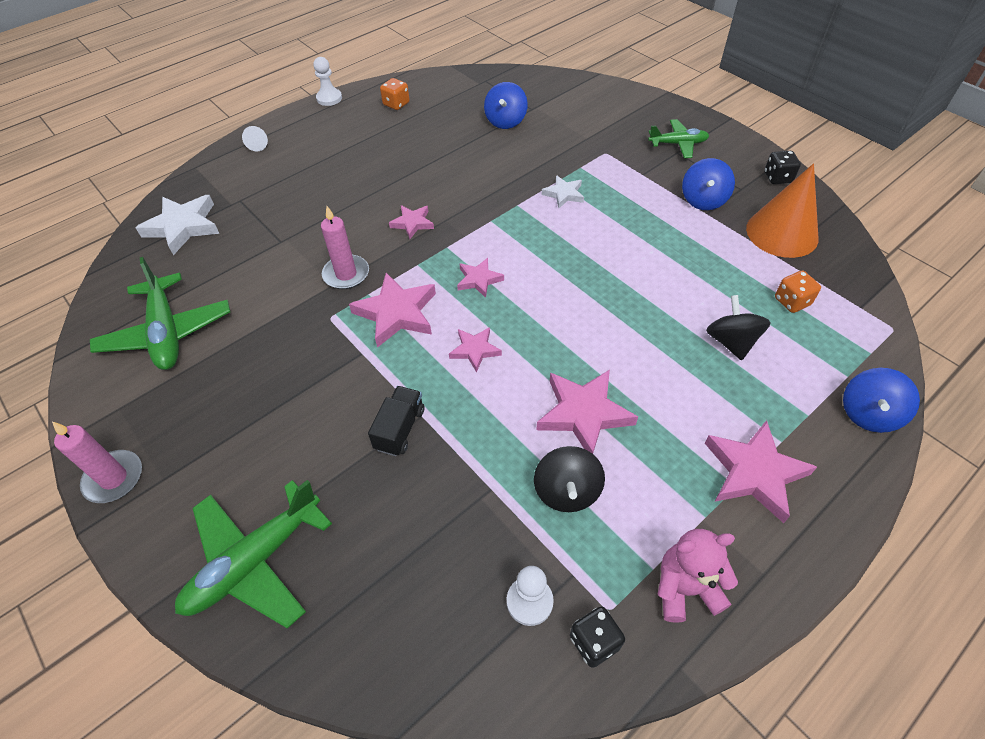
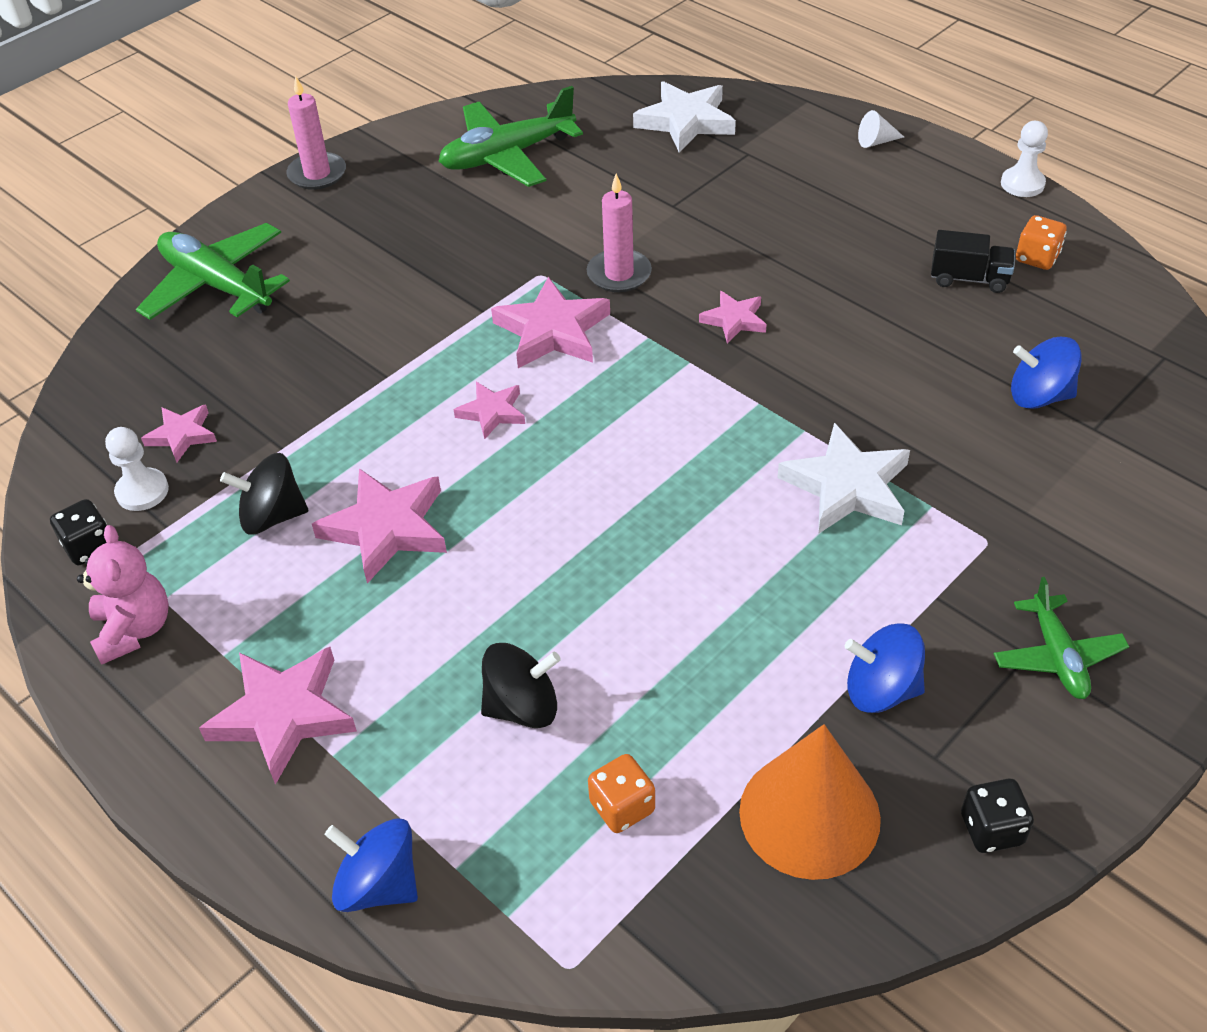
camera: 85 degrees right, 5 degrees down
(400, 429) = (368, 361): black truck -> black truck (969, 278)
(479, 280) = (625, 403): pink star -> pink star (182, 435)
(564, 194) = (847, 486): white star -> white star, size x1.75

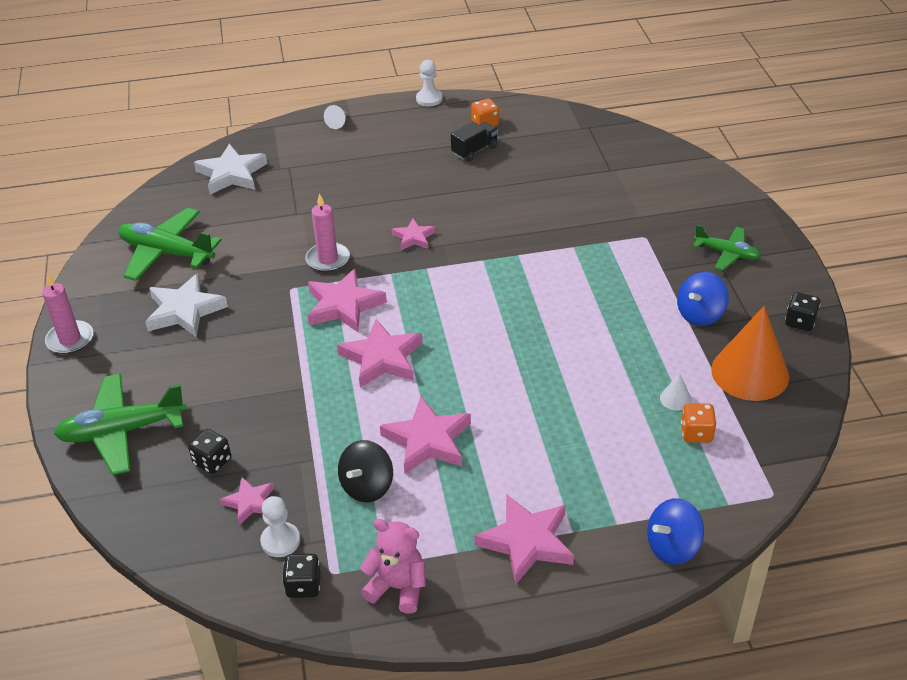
camera: 55 degrees left, 5 degrees down
(221, 373) = (212, 461): none -> black dice
(492, 412) = (382, 358): pink star -> pink star, size x1.75
(507, 156) = (167, 253): green plane -> green plane turned 105 degrees clockwise
(522, 706) = (605, 441): black spinning top -> none
(672, 747) = (675, 399): none -> white cone
(847, 486) = (569, 260): white star -> white star (185, 310)
(1039, 396) = (574, 174): blue spinning top -> none

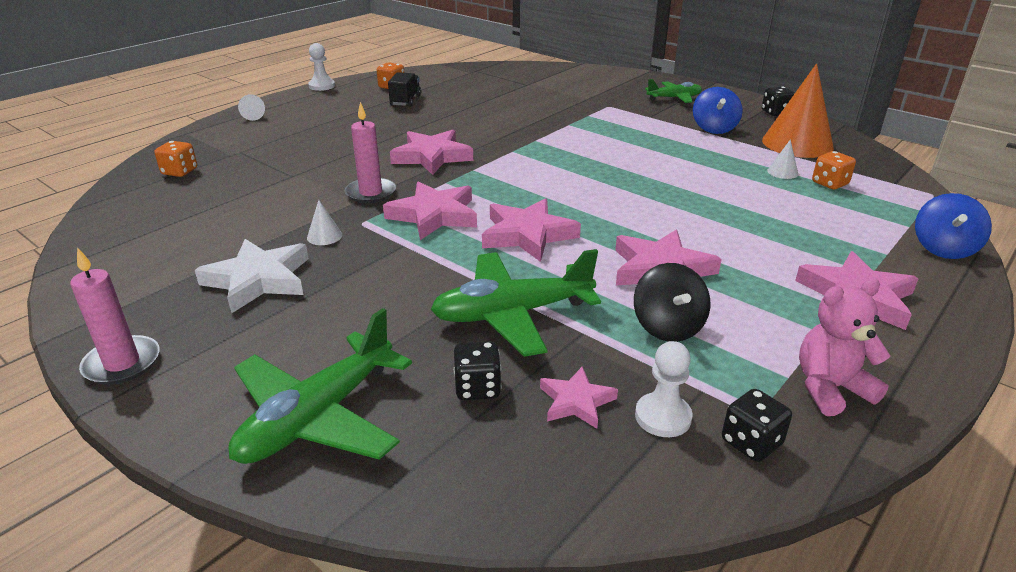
camera: 40 degrees left, 10 degrees down
(167, 253) = (173, 245): green plane -> green plane (512, 314)
(231, 174) = (180, 172): white star -> orange dice
(256, 290) = (324, 236): none -> white cone
(413, 237) = (432, 157): pink star -> pink star, size x1.75

